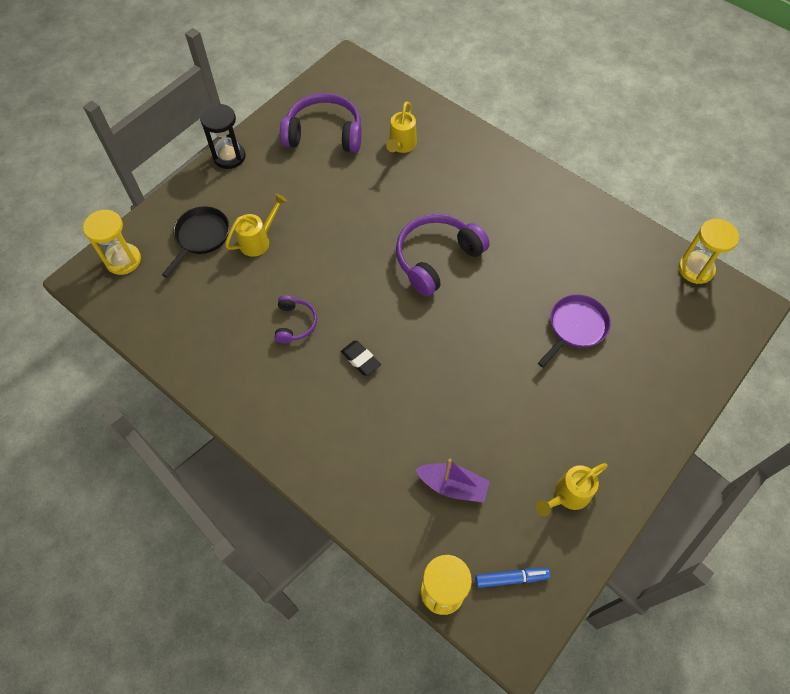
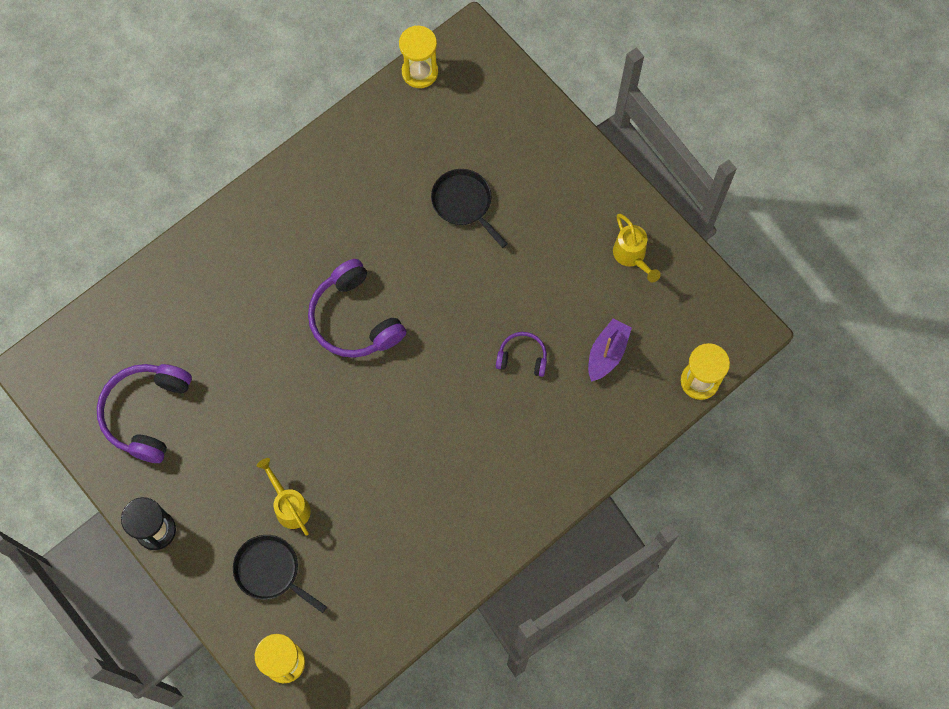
camera: 80 degrees left, 10 degrees up
(295, 323) = (406, 477): purple headphones -> purple headphones (522, 357)
(360, 359) = (461, 416): black eraser -> none
(401, 146) = (188, 328): yellow watering can -> none
(511, 578) = (696, 321): blue marker -> none
(575, 327) = (464, 203): purple pan -> black pan

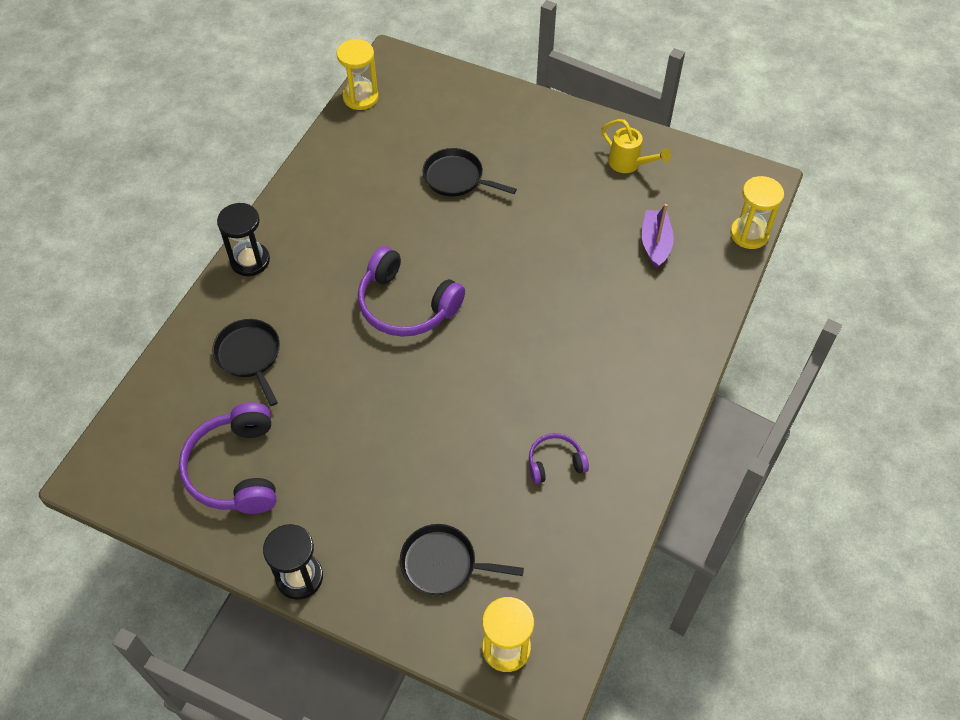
camera: 25 degrees left, 15 degrees down
(201, 311) = (249, 356): none -> black pan
(242, 214) = (250, 260): none -> black hourglass
(289, 505) = (430, 493): yellow watering can -> none
(522, 357) = (582, 276): purple headphones -> purple headphones (555, 462)

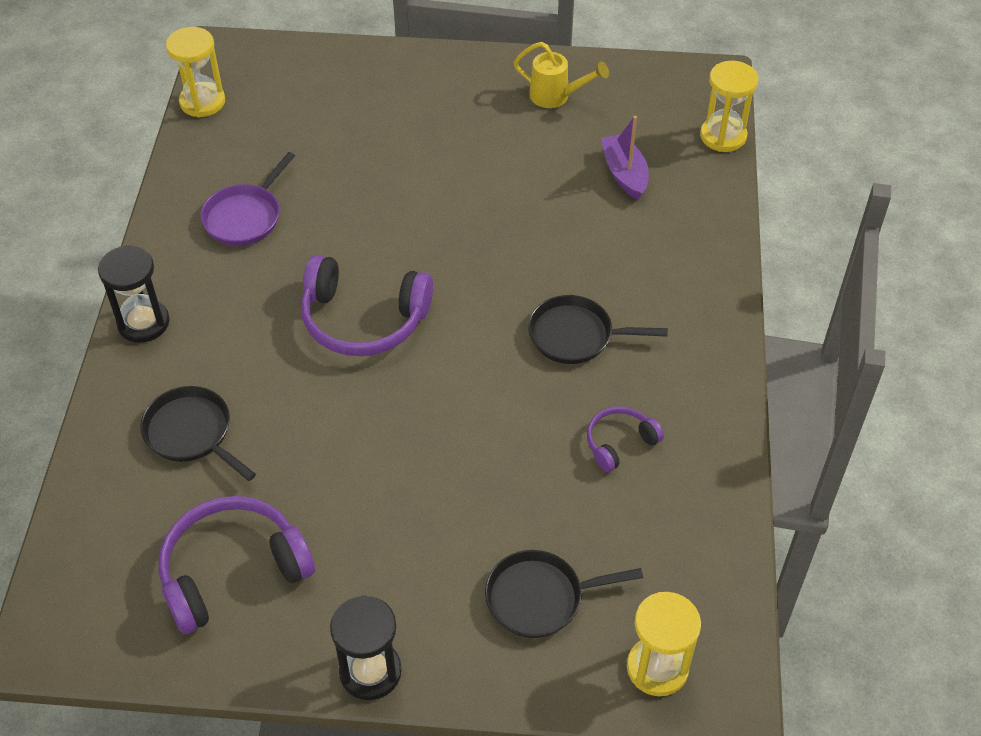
camera: 20 degrees left, 5 degrees down
(236, 469) = (232, 571): purple headphones -> purple headphones turned 90 degrees clockwise
(354, 198) = (245, 217): none -> purple pan
(456, 178) = (361, 162): black pan -> black pan (576, 335)

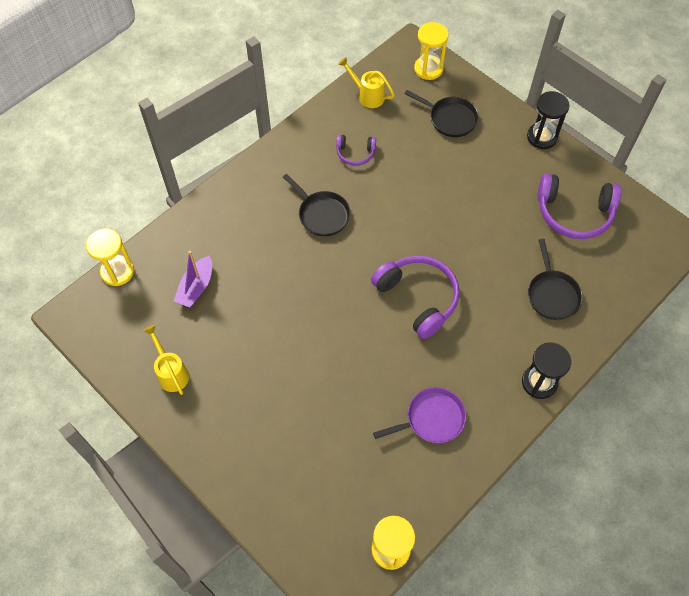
camera: 140 degrees left, 10 degrees up
(698, 545) = (367, 95): none -> yellow watering can

